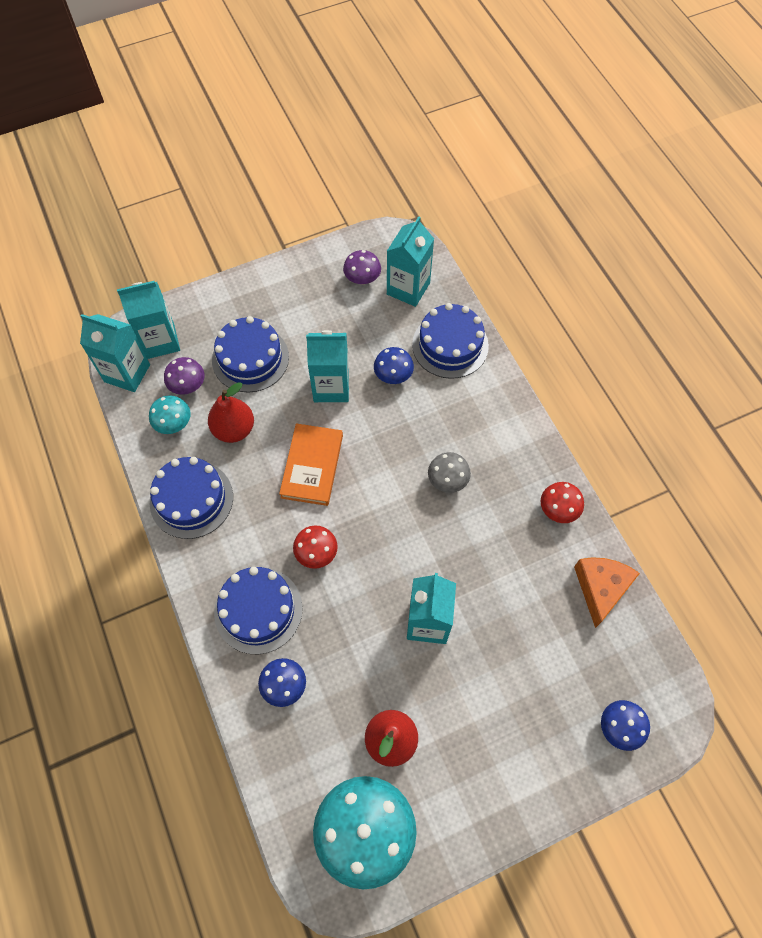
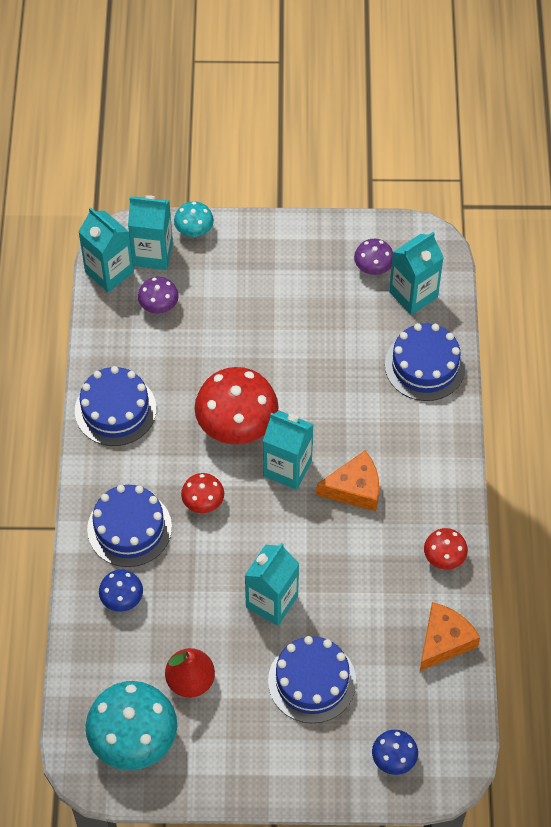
camera: 25 degrees right, 5 degrees down
(174, 424) = (130, 336): turquoise mushroom -> turquoise mushroom (194, 230)
(234, 429) = (182, 363): red pear -> none
(250, 358) = (228, 303): blue cake -> blue cake (312, 681)
(312, 466) = (237, 425): orange book -> red mushroom
(331, 387) = (290, 360): turquoise carton -> turquoise carton (287, 468)
(393, 375) = (354, 372): blue mushroom -> none
(447, 480) = (355, 488): grey mushroom -> orange cheese

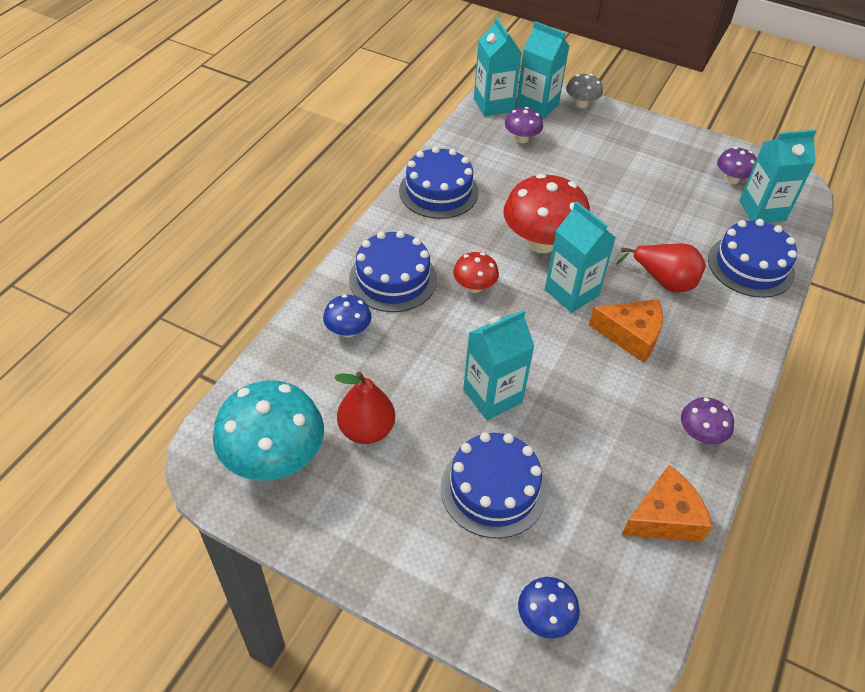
camera: 25 degrees right, 10 degrees down
(194, 230) = (581, 104): turquoise mushroom -> grey mushroom
(359, 418) = (664, 281): none -> red pear
(444, 557) = (700, 434): red mushroom -> purple mushroom

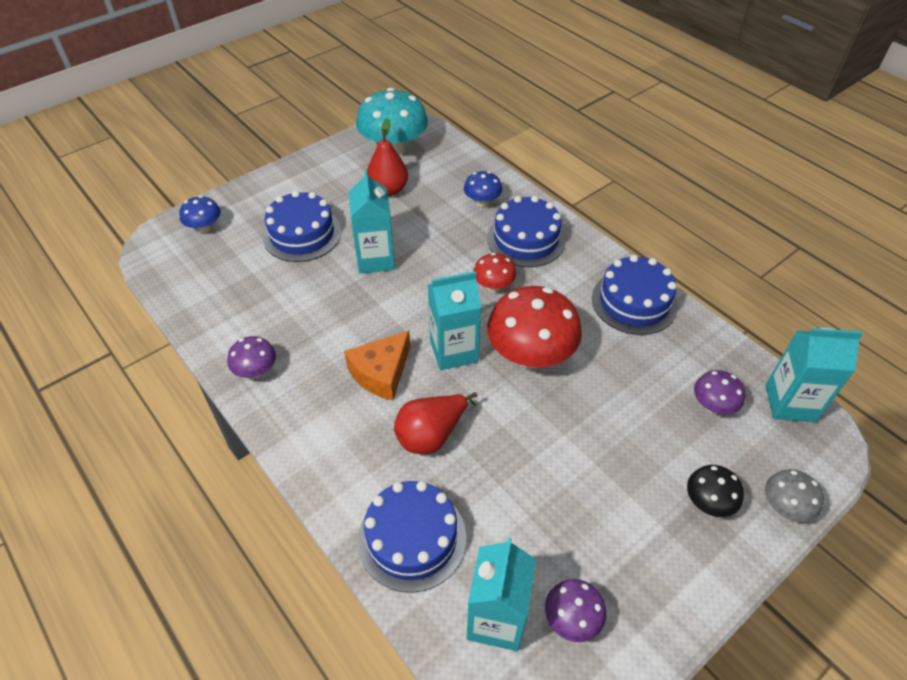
camera: 115 degrees right, 0 degrees up
(537, 106) = (783, 450): turquoise carton -> none
(604, 134) = (708, 502): none -> black mushroom
(664, 517) = (213, 313): orange cheese -> none

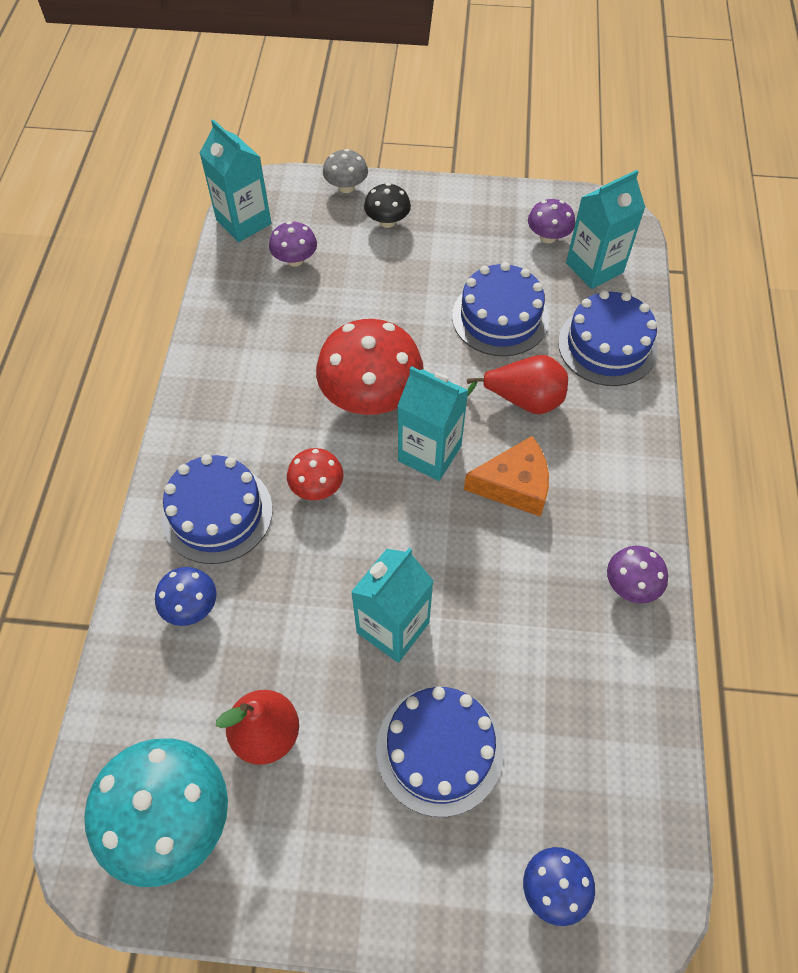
camera: 135 degrees left, 10 degrees up
(634, 302) = (224, 369): blue cake -> blue cake (500, 317)

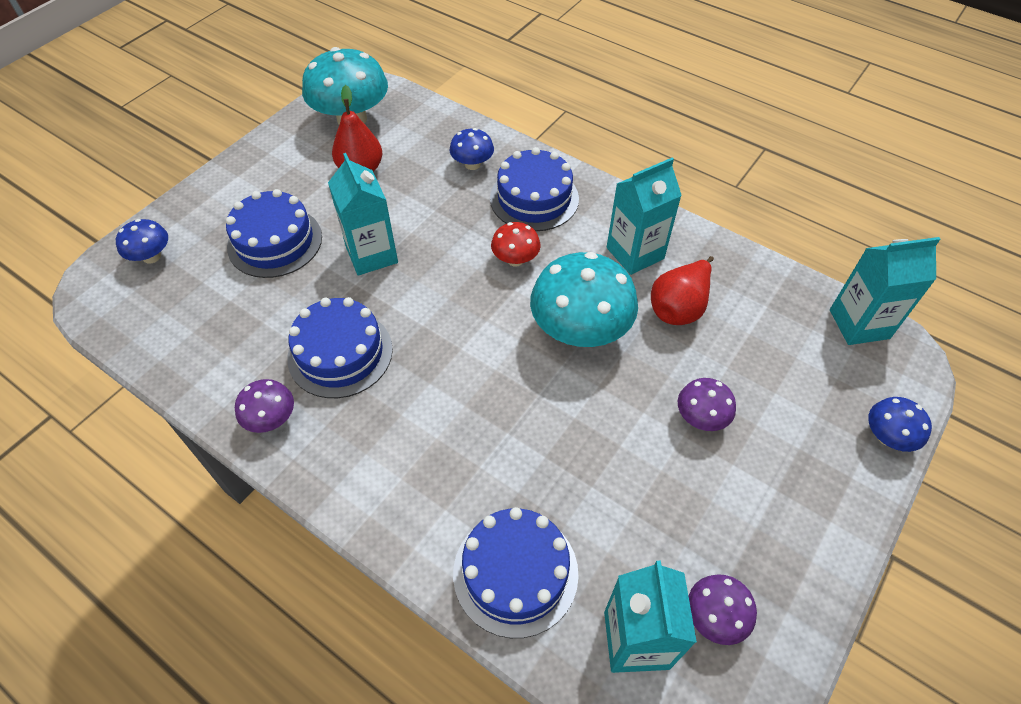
camera: 120 degrees right, 5 degrees down
(295, 260) = (785, 344): purple mushroom -> purple mushroom (701, 417)
(346, 187) = (887, 437): grey mushroom -> blue mushroom
(371, 397) = (580, 330): red mushroom -> turquoise mushroom
(387, 221) = (812, 451): black mushroom -> none
(429, 453) = (494, 344): turquoise carton -> turquoise carton (635, 253)
(500, 317) = (614, 486): blue cake -> blue cake (340, 353)
(514, 485) = (420, 388): orange cheese -> none
(524, 400) = (500, 447): red pear -> red pear (679, 307)

